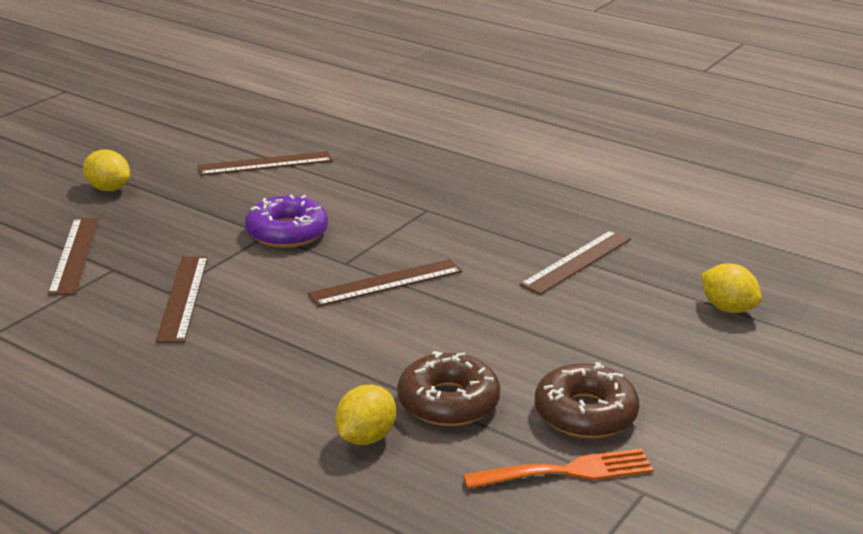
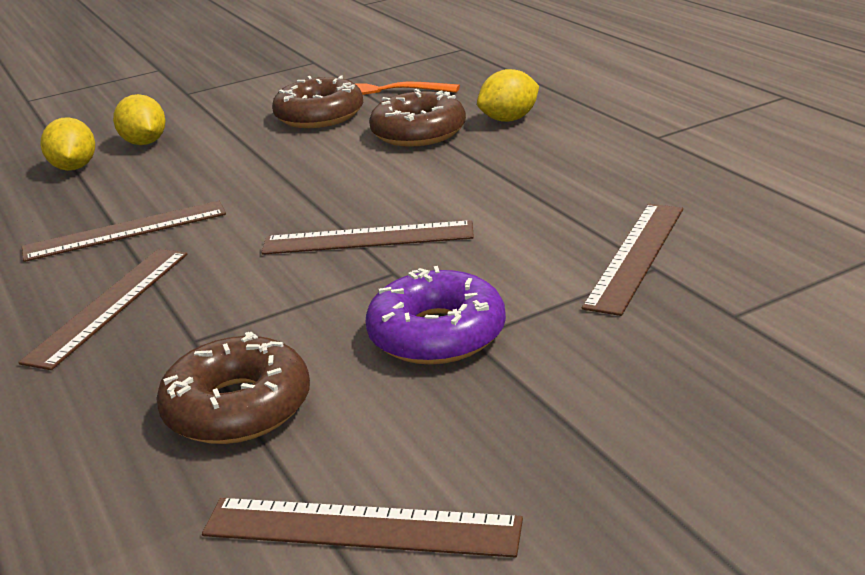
camera: 150 degrees left, 0 degrees up
(75, 255) = (801, 351): brown ruler -> brown ruler (109, 305)
(108, 189) = (742, 519): yellow lemon -> yellow lemon (145, 143)
(363, 188) = (238, 407): none -> brown donut

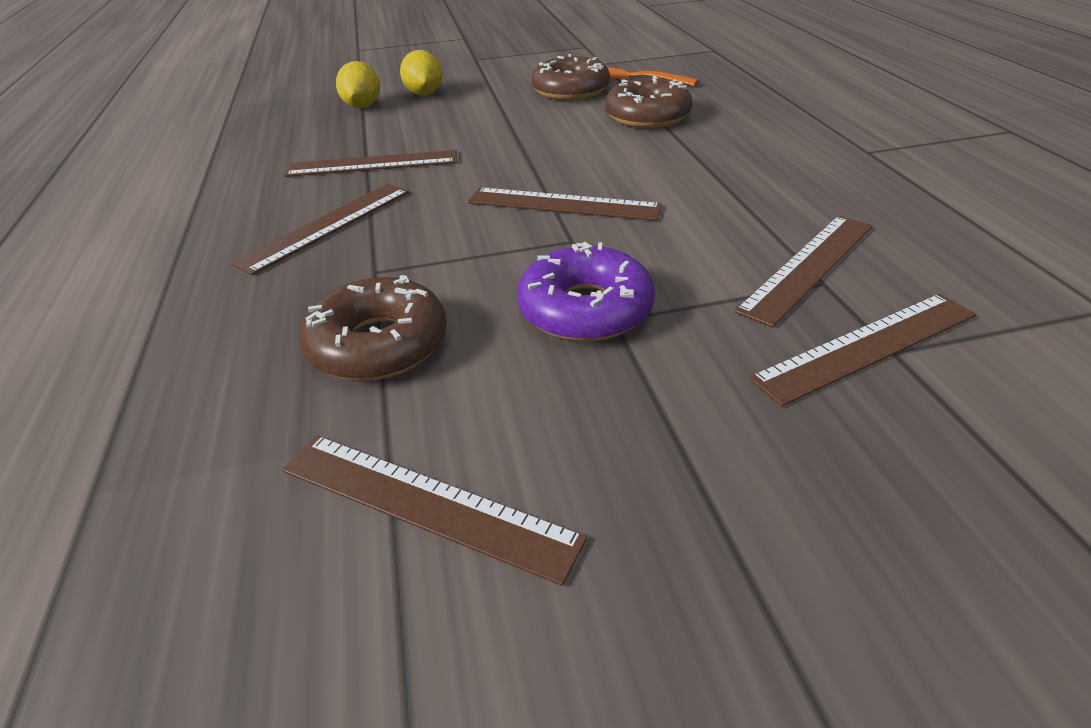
camera: 15 degrees right, 10 degrees up
(509, 119) = (732, 116): yellow lemon -> none
(710, 315) = (867, 346): none -> brown ruler

